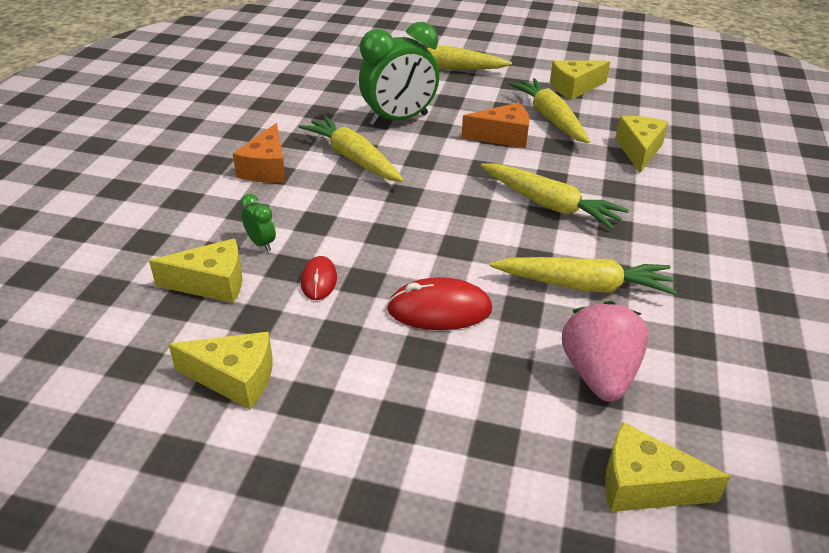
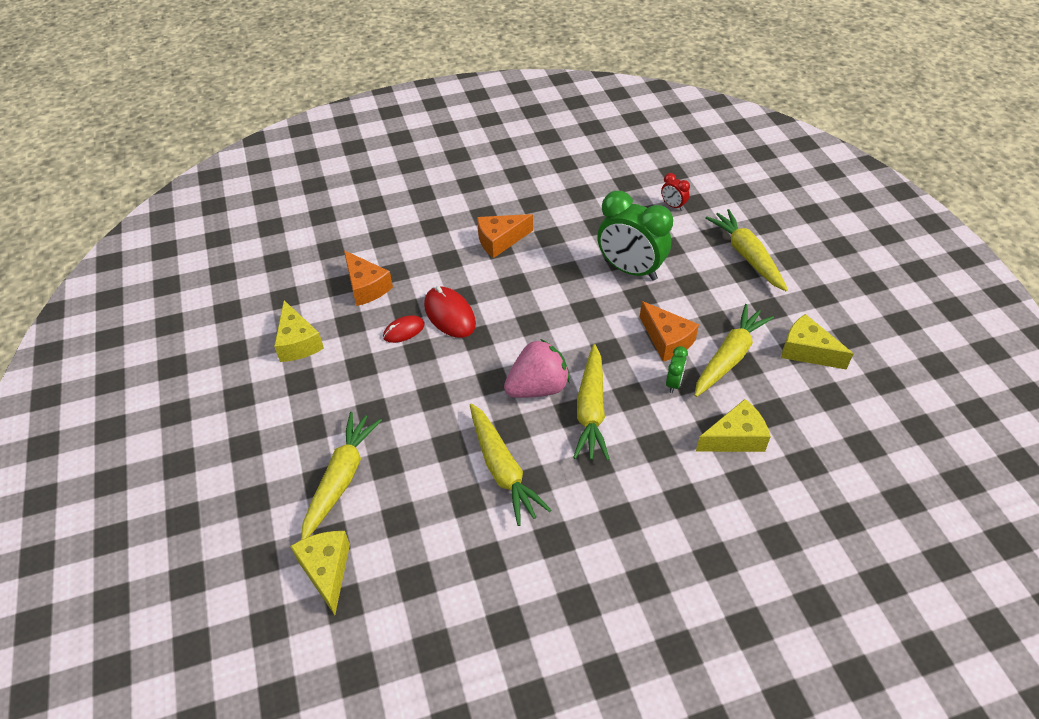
camera: 60 degrees right, 10 degrees up
(212, 284) = (366, 287): yellow cheese -> orange cheese
(261, 243) = (419, 285): green clock -> green clock (673, 383)
(348, 72) = (673, 206): none -> red clock
(353, 158) = (552, 274): yellow carrot -> yellow carrot (341, 479)
(439, 309) = (418, 402): red mouse -> red mouse (449, 314)
(598, 374) = (412, 512): pink strawberry -> pink strawberry (537, 388)

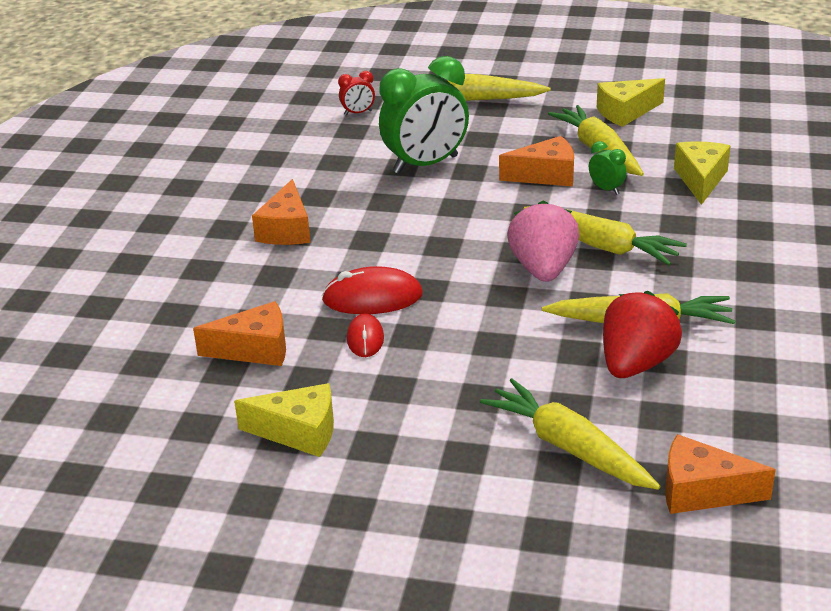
camera: 60 degrees left, 15 degrees down
(327, 570) = (701, 491): yellow cheese -> orange cheese
(451, 483) = (636, 364): none -> red strawberry

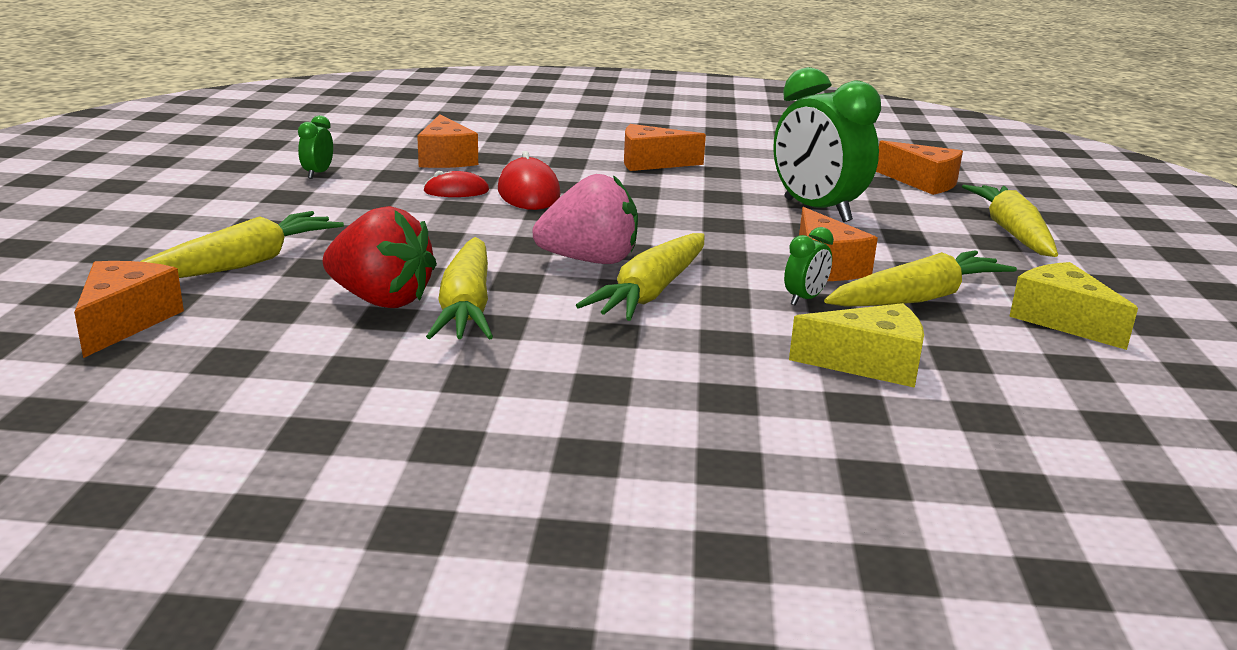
camera: 80 degrees right, 10 degrees down
(299, 432) = (318, 174): yellow cheese -> green clock
(358, 113) = (923, 182): red clock -> orange cheese

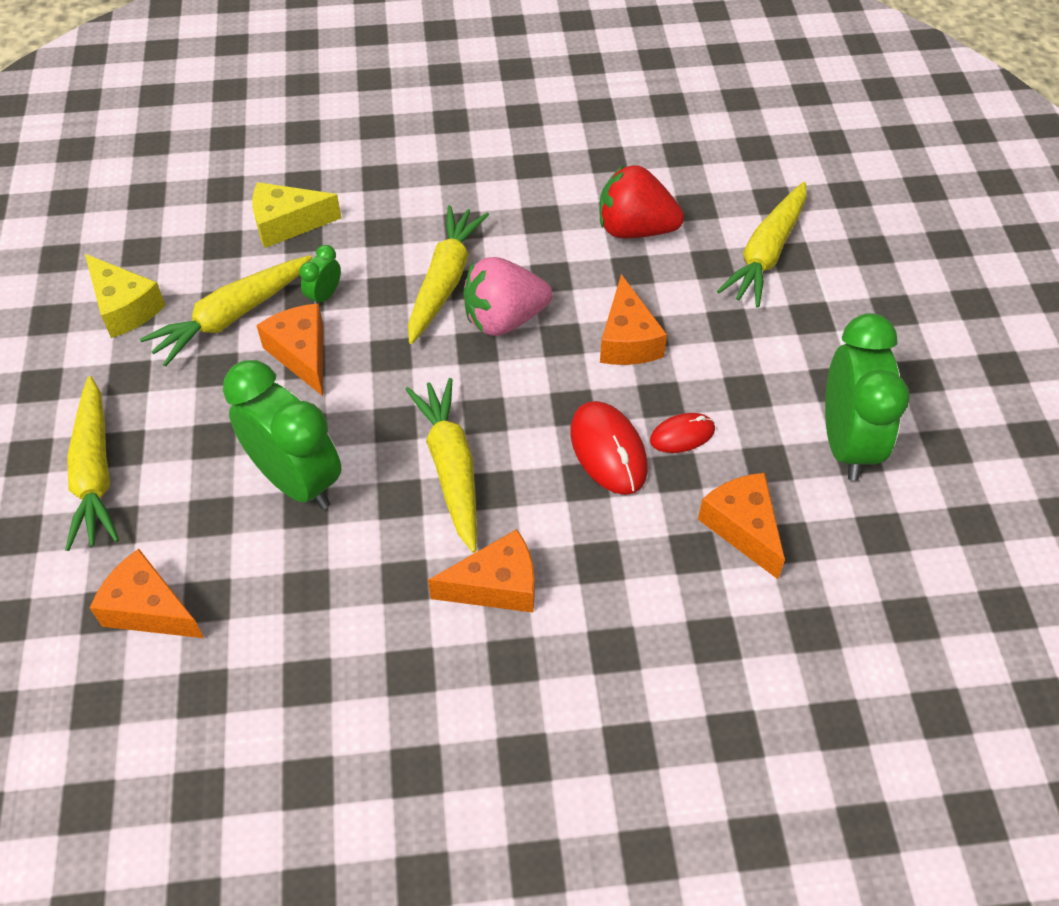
camera: 170 degrees right, 30 degrees up
(125, 322) = (775, 173): orange cheese -> orange cheese (627, 340)
(318, 174) = (846, 443): green clock -> green clock, size x2.33
(466, 306) = (572, 234): yellow carrot -> yellow carrot (451, 468)

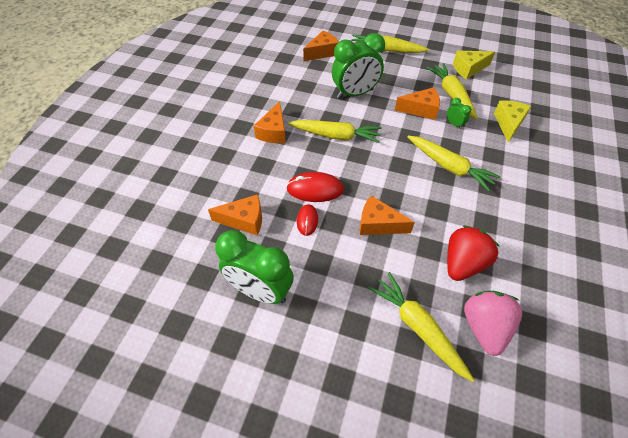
camera: 115 degrees right, 0 degrees up
(504, 319) = (414, 180): pink strawberry -> pink strawberry (484, 327)

